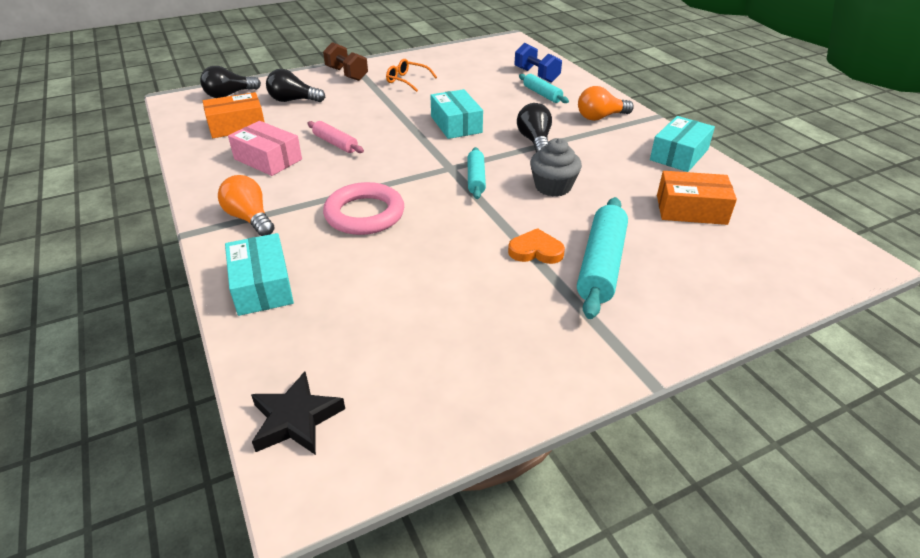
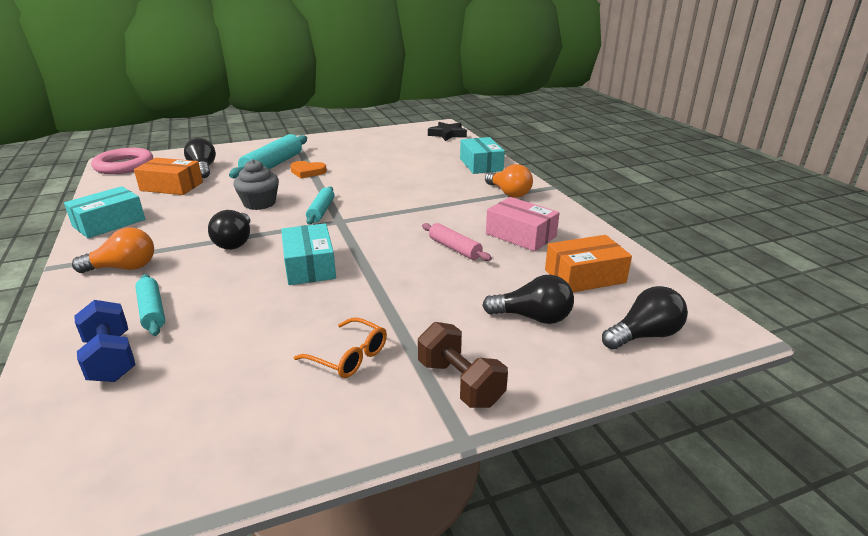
camera: 175 degrees left, 10 degrees down
(364, 214) = (420, 192): pink ring -> pink ring (124, 166)
(697, 249) = (203, 169): none -> black light bulb

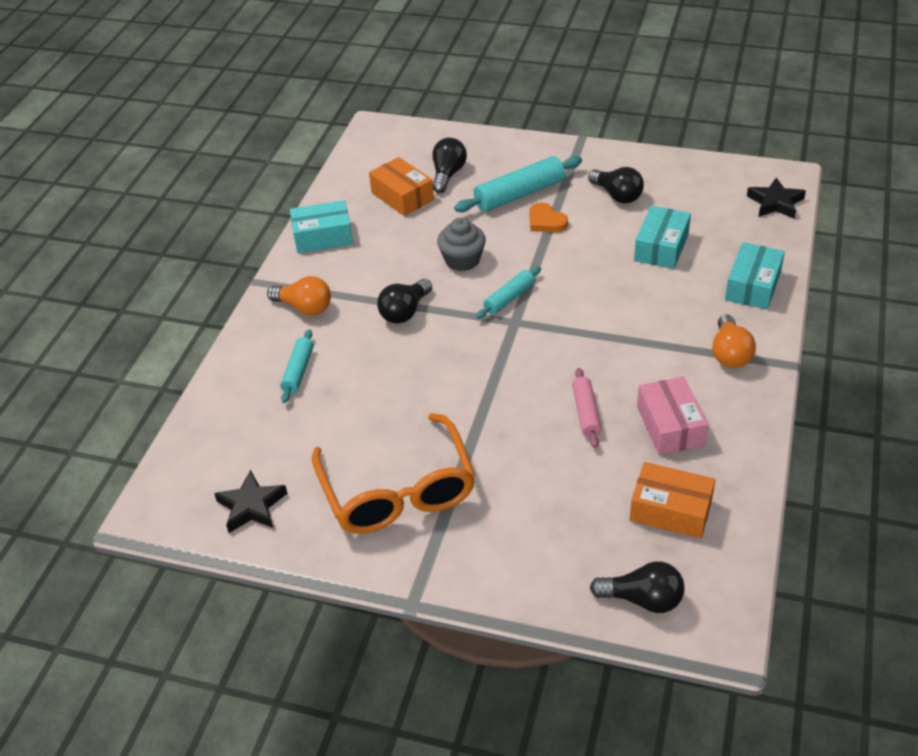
camera: 40 degrees right, 15 degrees up
(111, 359) = (250, 408): blue dumbbell -> none
(124, 166) = (380, 139): pink ring -> none
(179, 445) = (252, 506): none -> black star
(309, 266) = (442, 374): turquoise box -> turquoise box (661, 247)
(349, 356) = (398, 491): orange glasses -> orange glasses, size x2.23
(460, 383) = (452, 558): brown dumbbell -> none
(532, 317) = (570, 530): black light bulb -> black light bulb (617, 195)

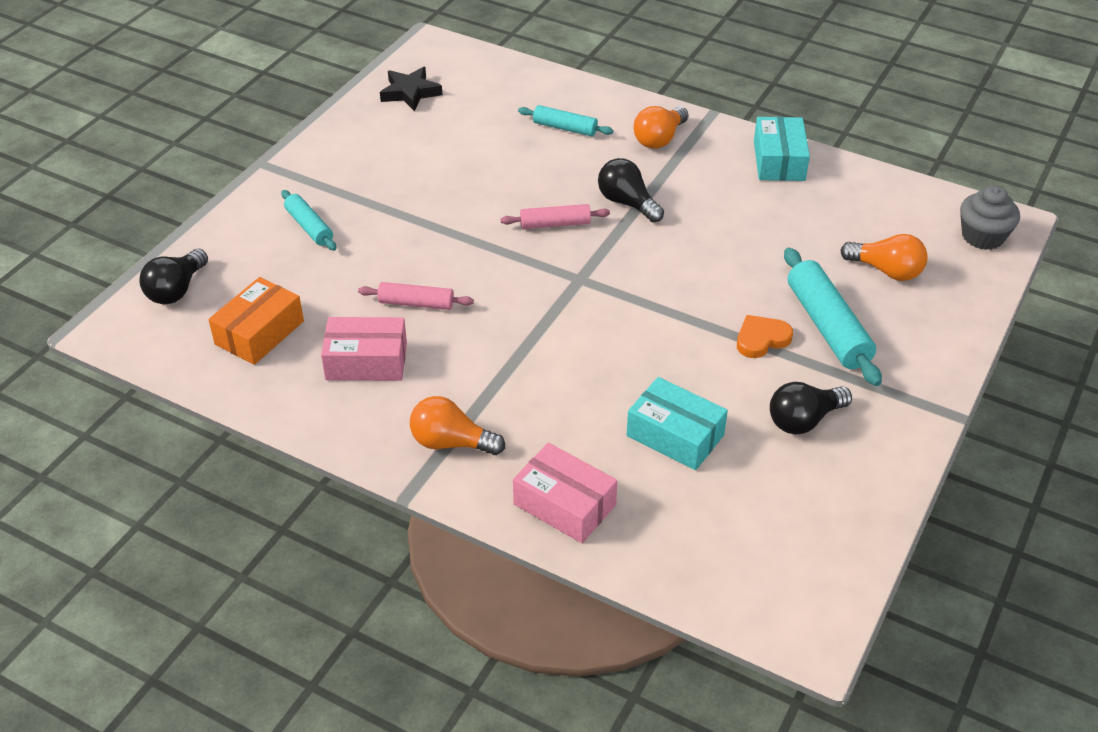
camera: 100 degrees right, 0 degrees up
(398, 491) = (382, 169): orange glasses -> none
(402, 196) = (845, 227): orange box -> none
(448, 174) = (886, 271): black light bulb -> orange light bulb
(448, 349) = (555, 224): none -> pink rolling pin
(462, 260) = (704, 256): grey cupcake -> grey cupcake (982, 236)
(509, 298) = (621, 281): turquoise rolling pin -> turquoise rolling pin (309, 227)
(752, 286) = (564, 504): turquoise box -> pink box
(775, 203) = (744, 595): black star -> none

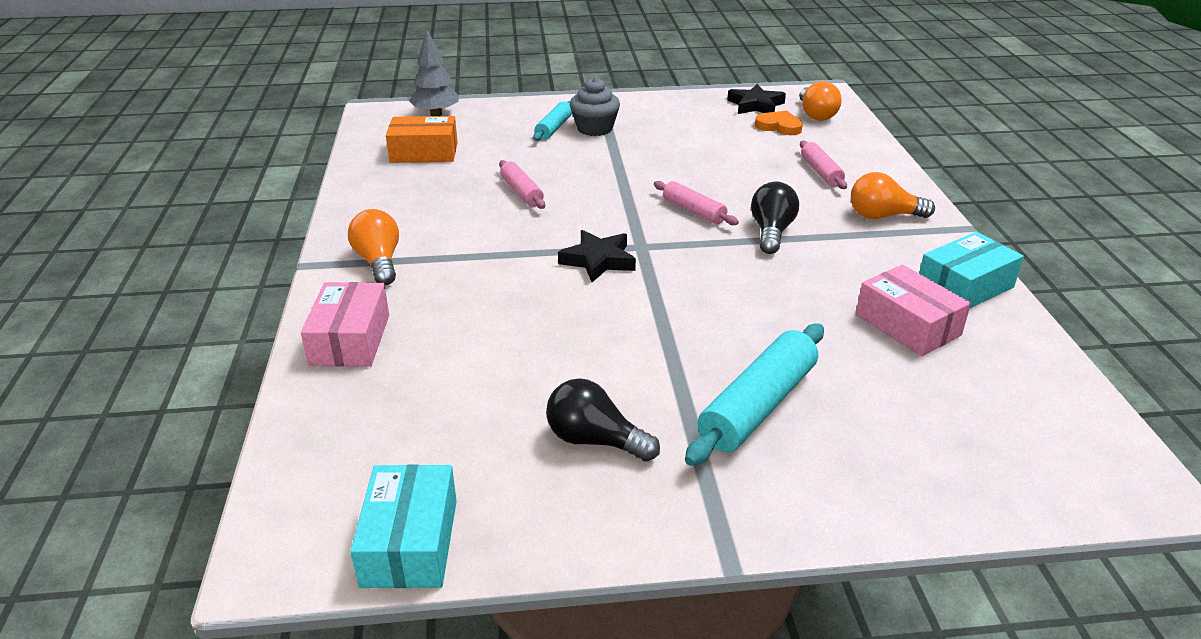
camera: 55 degrees right, 10 degrees down
(176, 290) = (436, 114): black light bulb -> grey tree
(366, 361) = (436, 197): pink box -> pink box (907, 325)
(565, 128) = (820, 172): turquoise rolling pin -> pink rolling pin
(579, 312) = (598, 260): none -> black star
(675, 435) = (492, 367): turquoise box -> turquoise box (410, 542)
(761, 339) = (684, 370): orange heart -> orange heart (779, 126)
(886, 271) = (904, 416): orange light bulb -> orange light bulb (815, 115)
(982, 236) = (1082, 473): grey cupcake -> grey cupcake (594, 128)

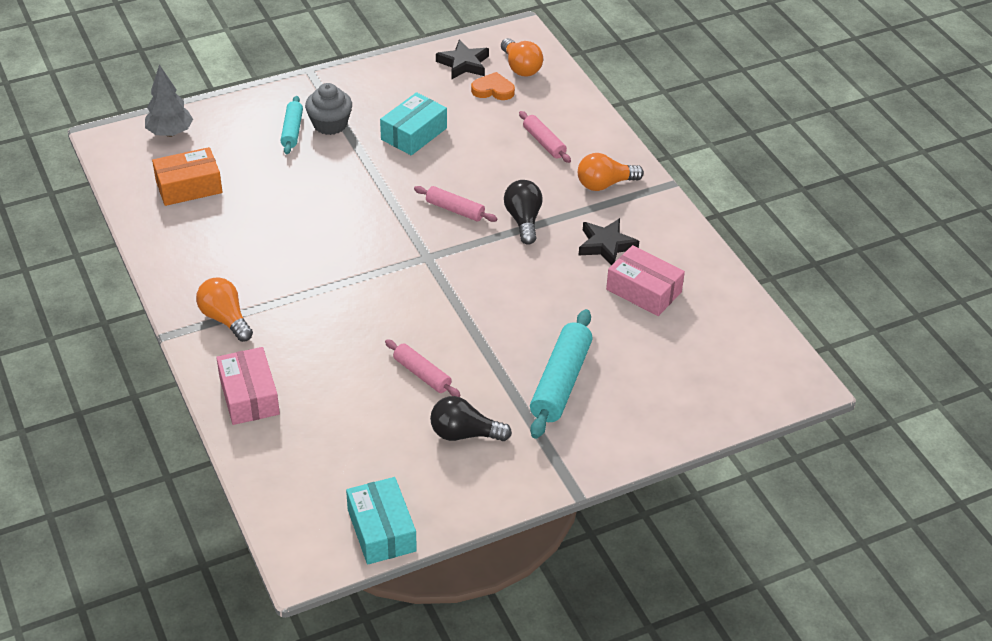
camera: 20 degrees left, 10 degrees up
(521, 192) = (302, 218): pink rolling pin -> pink rolling pin (422, 374)
(598, 260) = (400, 279): black star -> black star (606, 245)
(965, 286) = (677, 245): turquoise box -> turquoise box (414, 134)

